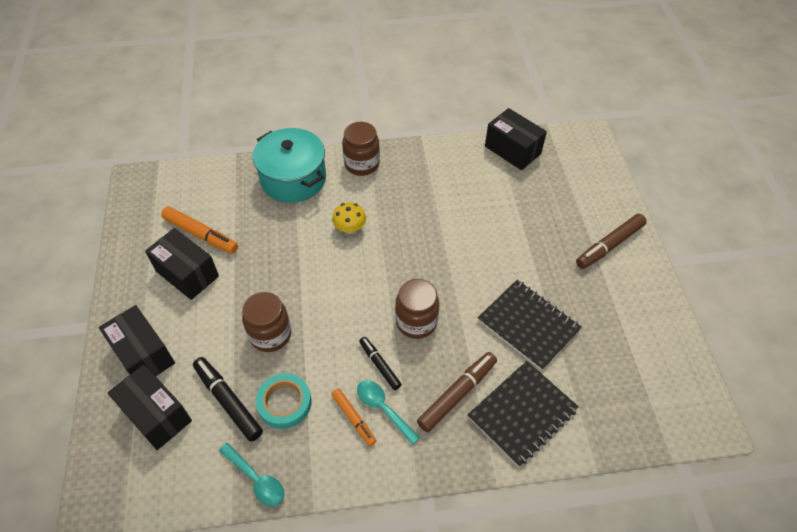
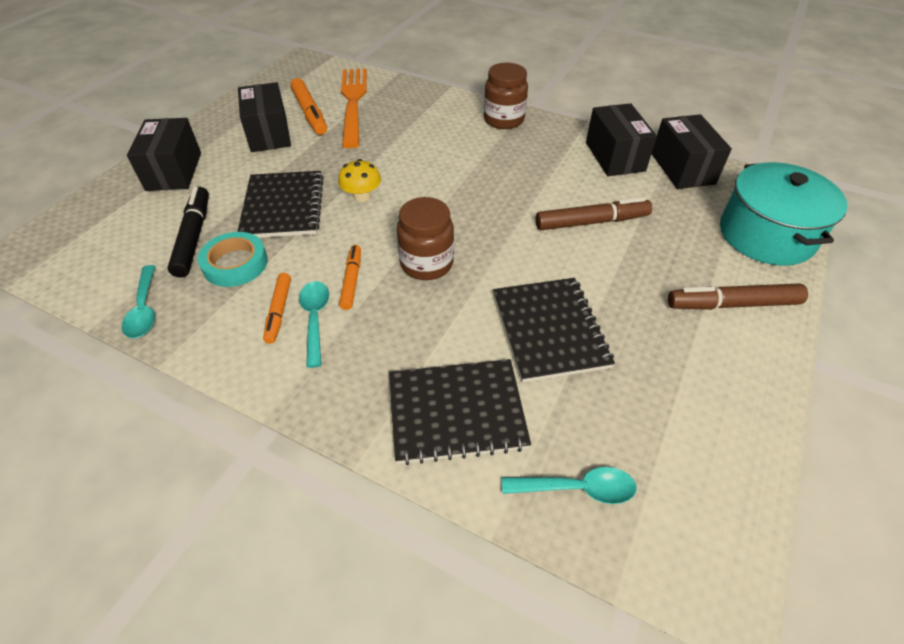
camera: 35 degrees right, 5 degrees down
(156, 415) = (132, 217): black box -> black box (615, 156)
(227, 205) = (353, 102): none -> orange fork
(270, 335) = (283, 206): brown jar -> black notebook
(293, 179) = (428, 107): turquoise pot -> turquoise pot (766, 235)
(350, 228) = (441, 161): yellow mushroom -> yellow mushroom (362, 196)
(379, 365) = (352, 281): black marker -> orange marker
(457, 394) = (402, 350): brown marker -> brown marker (591, 222)
(615, 415) = (577, 488): none -> turquoise spoon

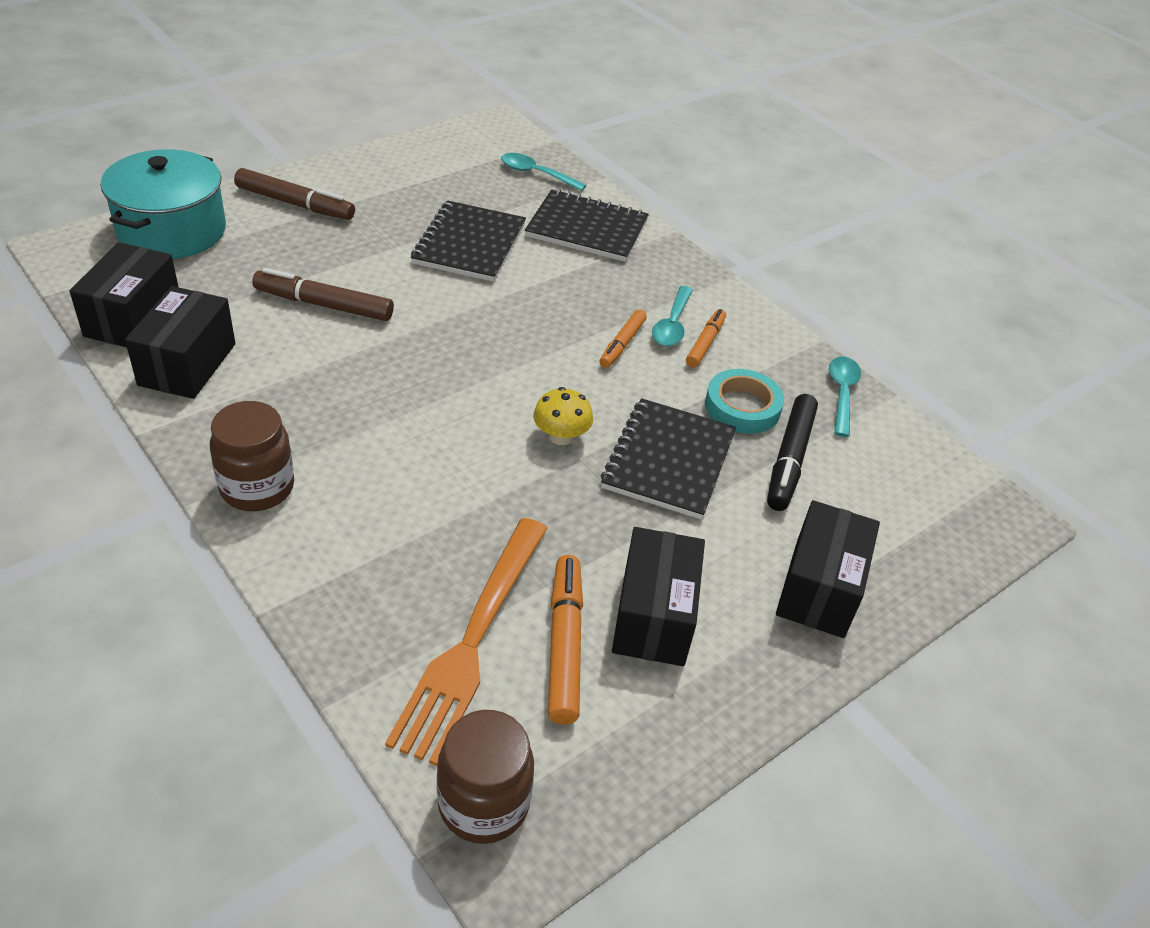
camera: 160 degrees left, 5 degrees down
(426, 264) = (536, 331): brown jar -> brown jar (483, 803)

